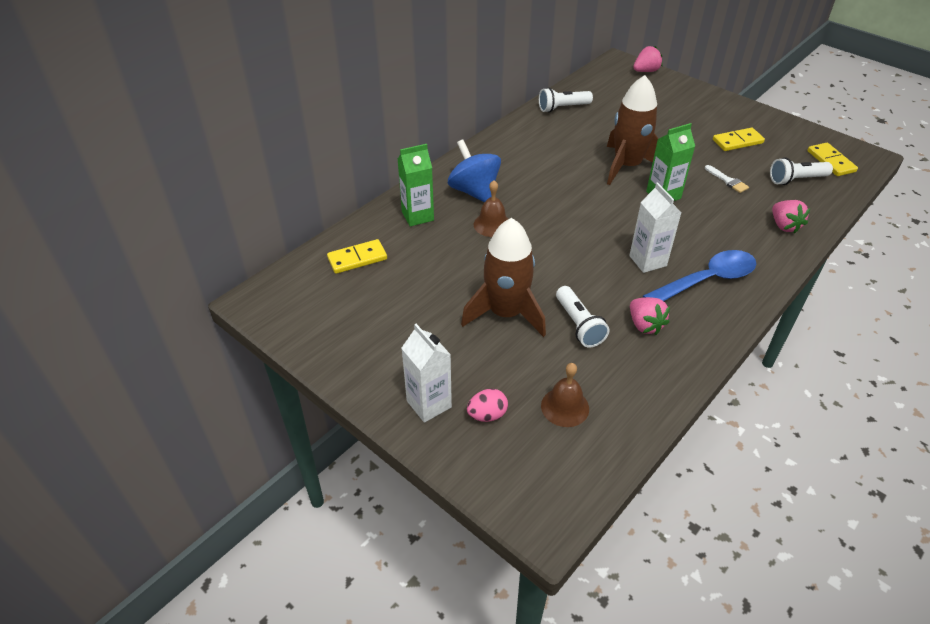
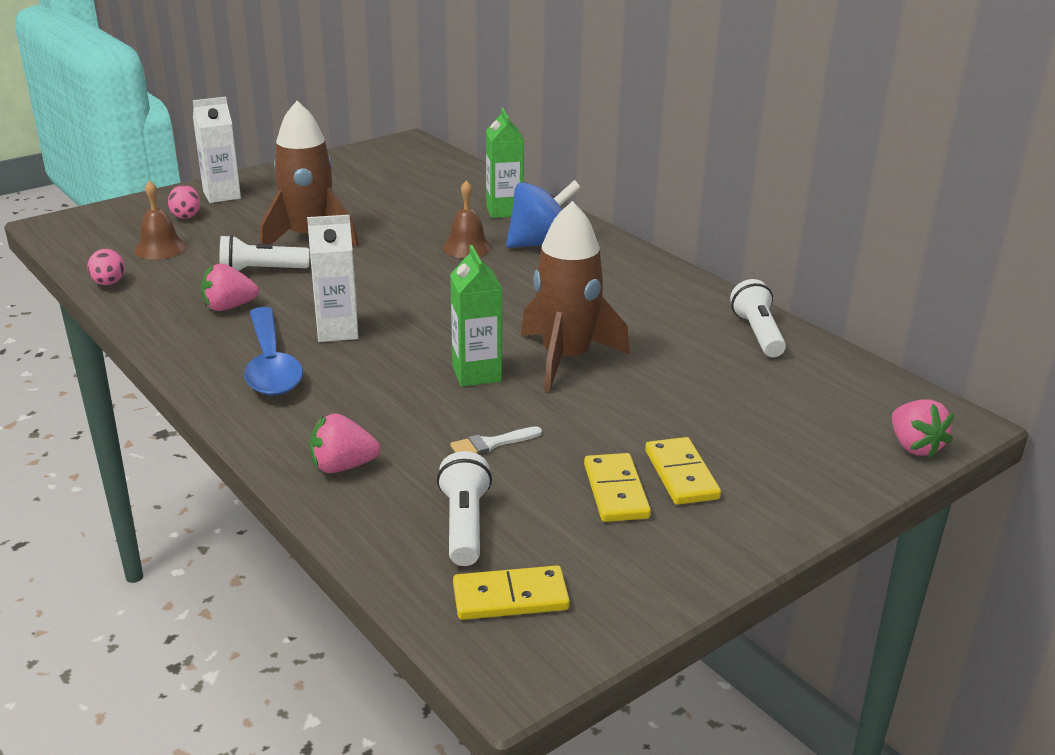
camera: 100 degrees right, 15 degrees down
(357, 258) = (443, 180): yellow domino -> yellow domino (681, 474)
(645, 416) = (109, 283): none -> pink egg

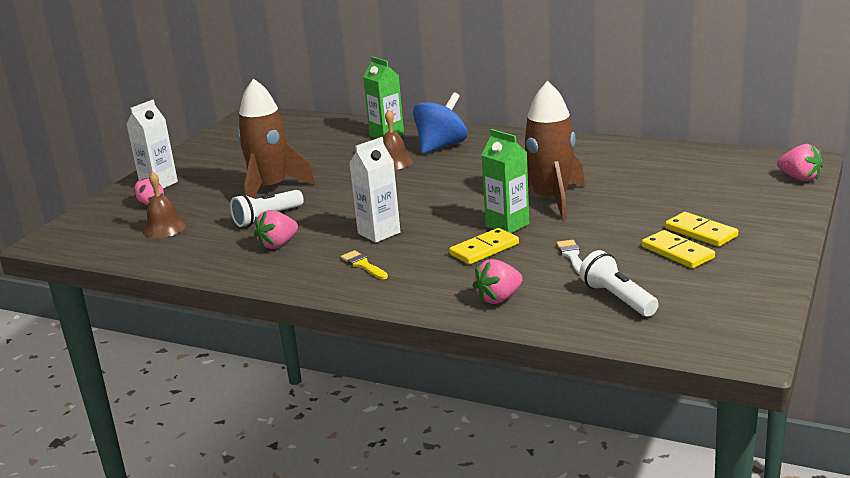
camera: 25 degrees left, 5 degrees down
(109, 283) = (159, 260): pink egg -> none
(271, 365) = (363, 265): blue spoon -> yellow brush
(491, 444) = (572, 256): white brush -> white brush turned 135 degrees clockwise
(510, 597) = (695, 320): yellow domino -> yellow domino (484, 249)
(757, 334) = (642, 153): white flashlight -> none

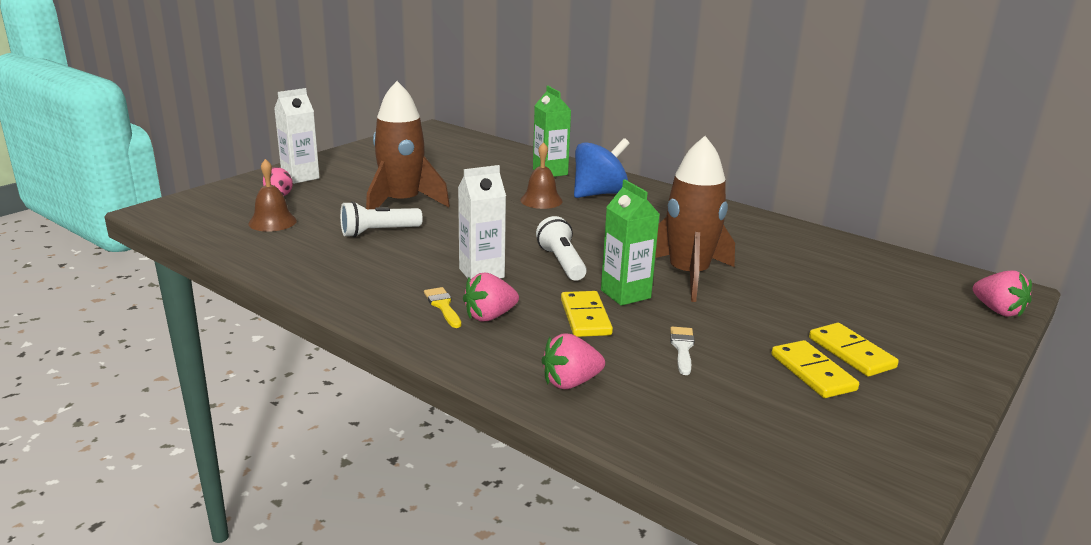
camera: 10 degrees right, 0 degrees up
(278, 244) = (370, 263): pink strawberry -> pink strawberry (489, 316)
(484, 249) = (585, 317): yellow domino -> yellow domino turned 75 degrees counterclockwise
(617, 298) = (714, 417): white flashlight -> white flashlight (562, 263)

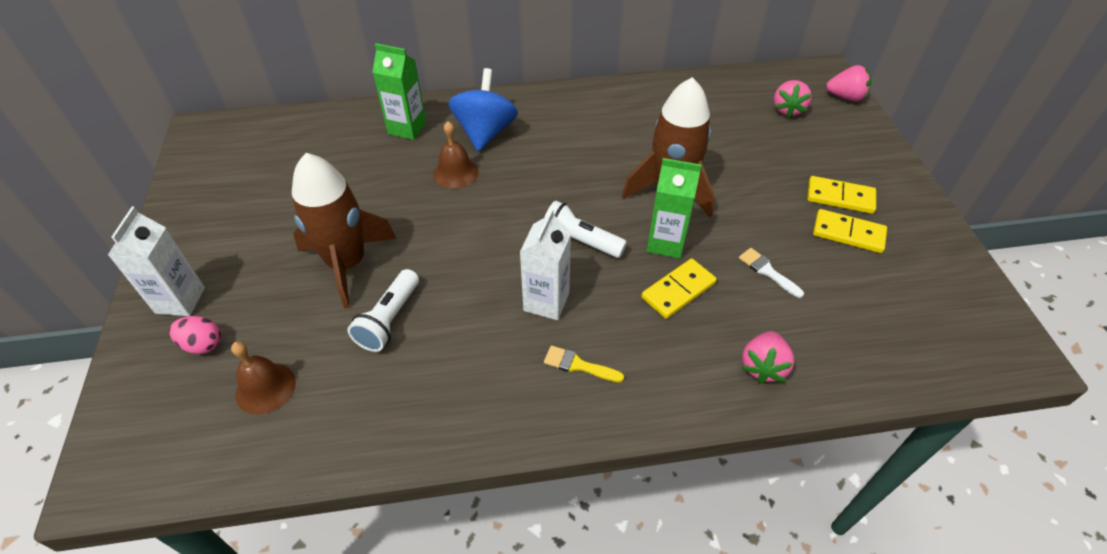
camera: 45 degrees left, 25 degrees up
(489, 316) = (624, 346): pink strawberry -> pink strawberry (787, 110)
(585, 317) = (678, 290): yellow domino -> yellow domino turned 75 degrees counterclockwise

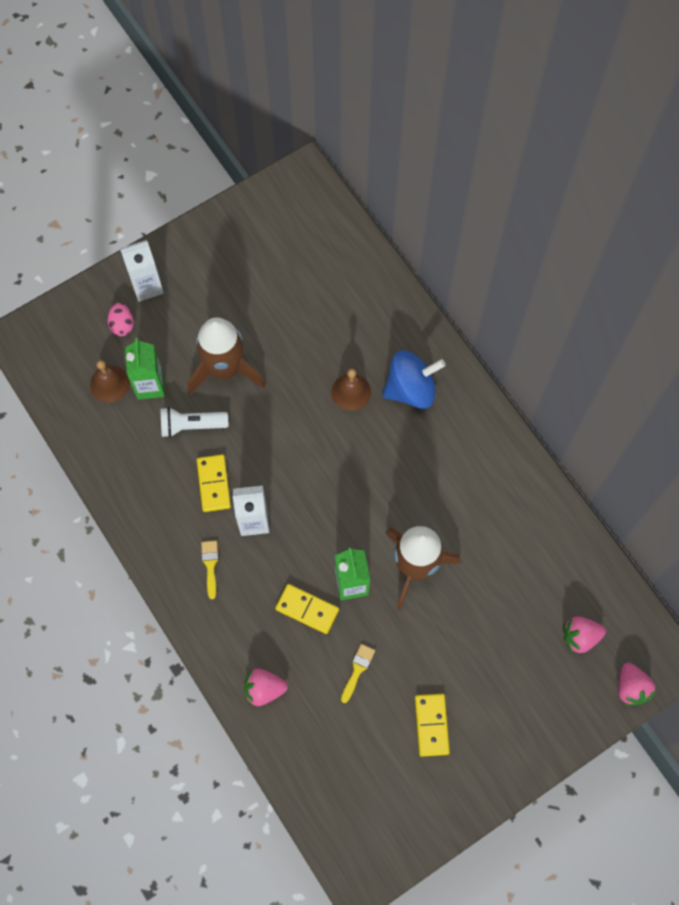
camera: 65 degrees right, 20 degrees up
(407, 128) = (384, 325): green carton -> green carton (150, 385)
(580, 241) = (322, 519): white flashlight -> none
(767, 271) = (357, 670): white brush -> yellow brush
(840, 197) = (474, 710): yellow domino -> yellow domino (213, 484)

